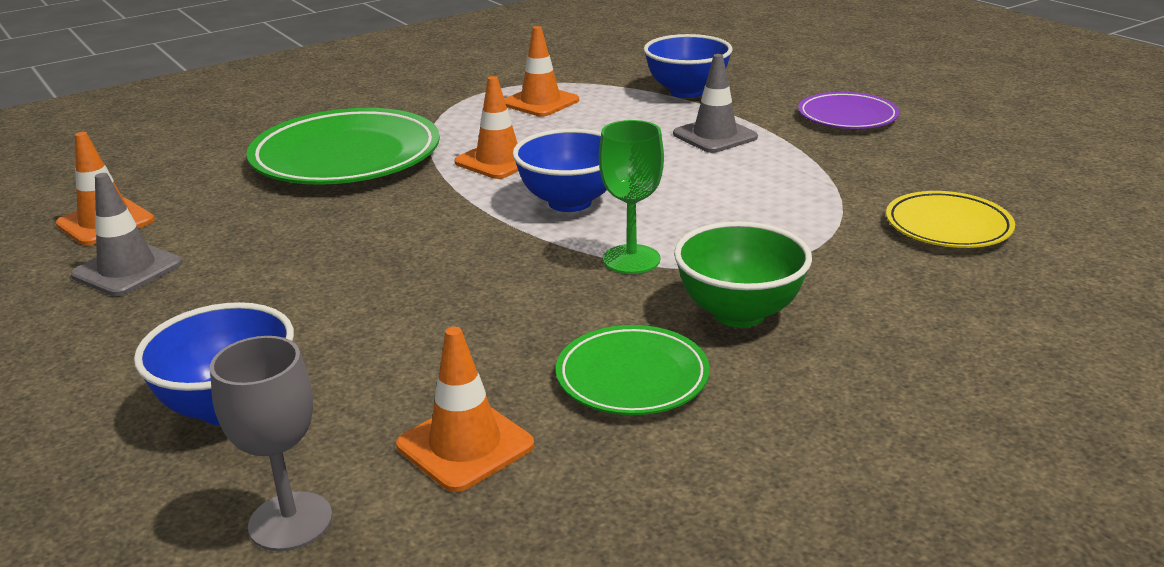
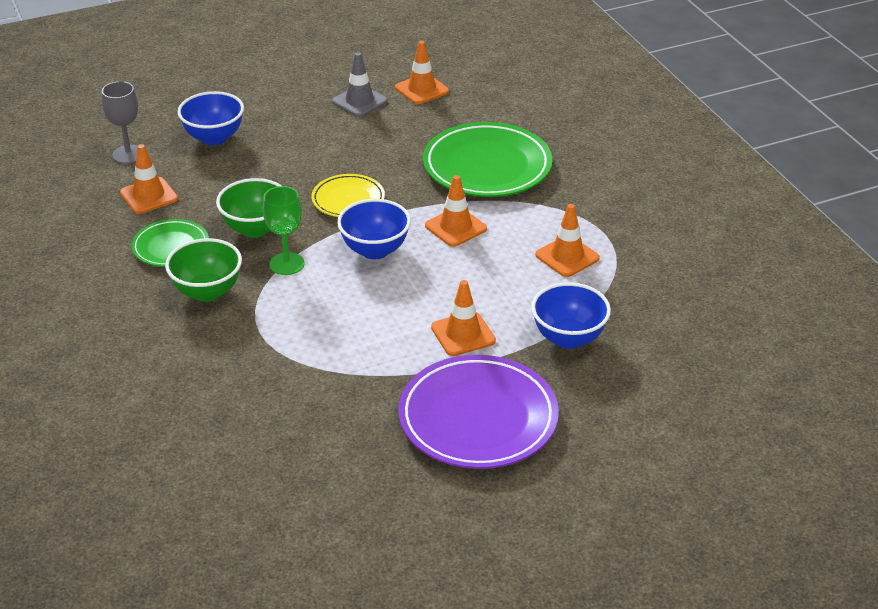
camera: 100 degrees right, 10 degrees up
(547, 302) = (255, 229): none -> green bowl
(715, 136) = (463, 334): grey traffic cone -> orange traffic cone
(847, 117) = (478, 418): purple plate -> purple plate, size x1.82
(948, 226) = (262, 407): yellow plate -> yellow plate (348, 200)

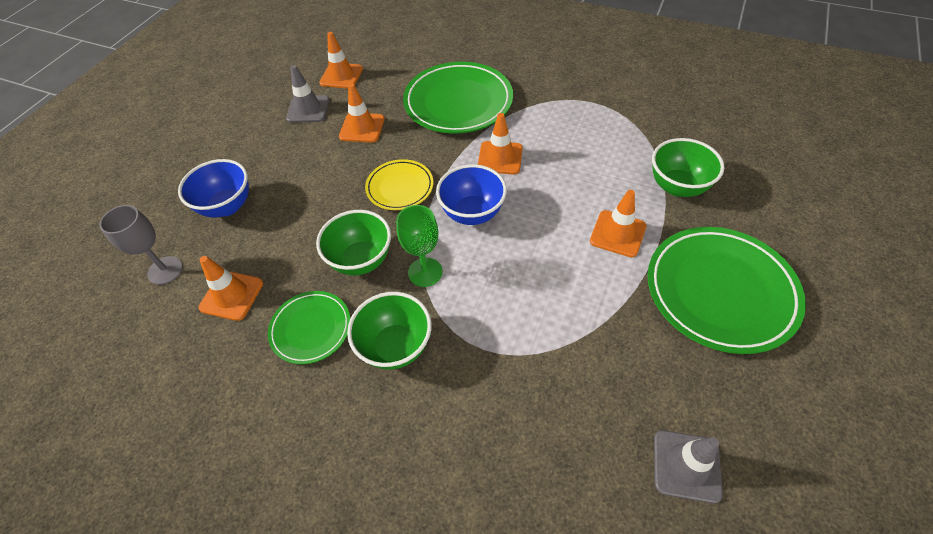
camera: 40 degrees left, 15 degrees up
(289, 476) = (686, 466): none -> grey traffic cone
(478, 418) = (720, 291): purple plate -> green plate
(567, 257) = (593, 131): orange traffic cone -> orange traffic cone (362, 128)
(568, 338) = (677, 186): blue bowl -> green bowl

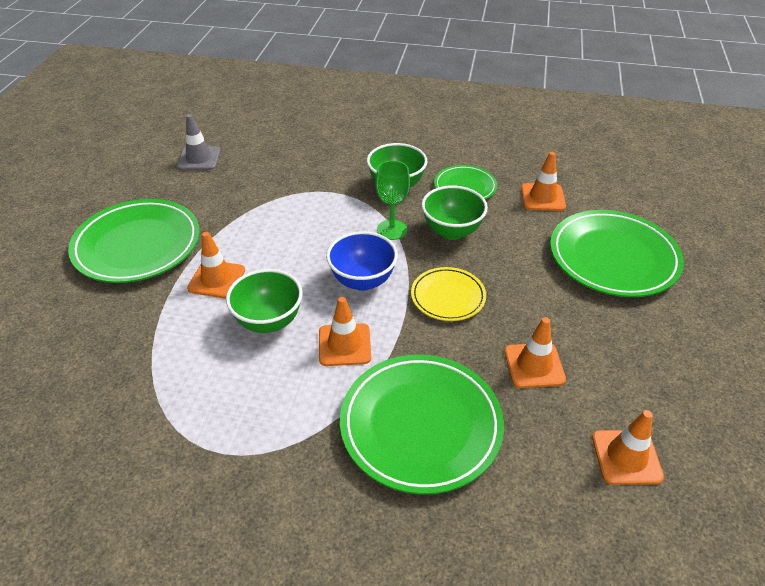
camera: 165 degrees right, 10 degrees down
(165, 270) = (615, 206): grey goblet -> none
(227, 206) = (613, 258): blue bowl -> green plate
(308, 109) = (627, 386): grey traffic cone -> none
(677, 186) = (140, 334): green bowl -> green bowl (269, 321)

